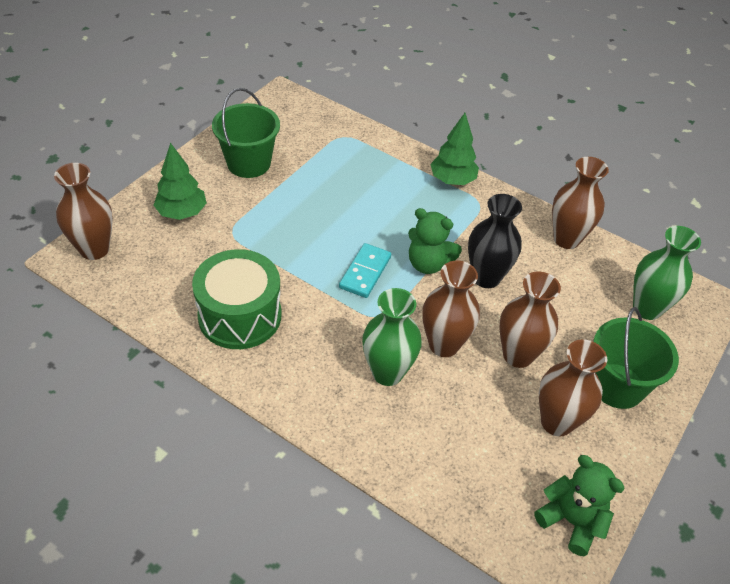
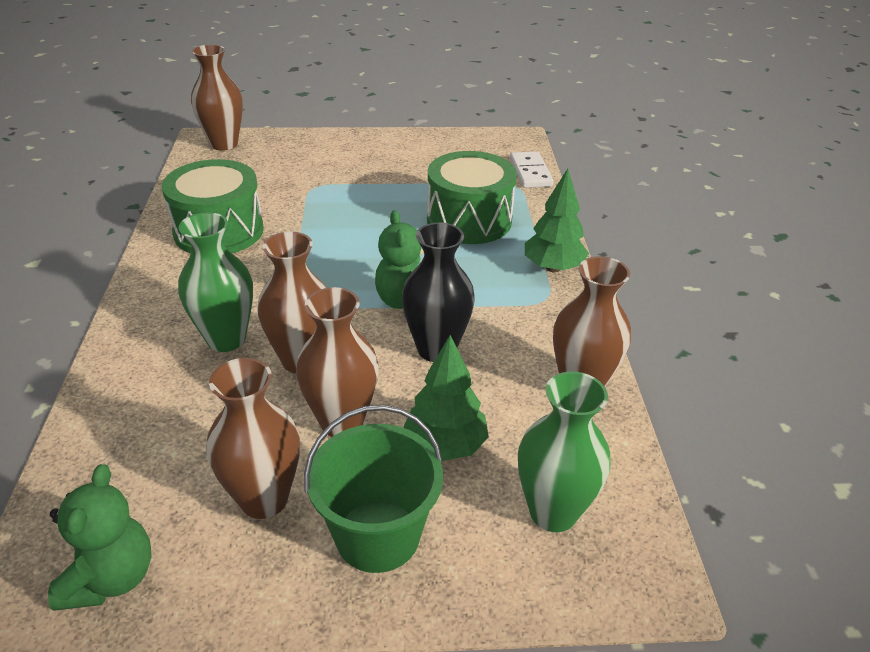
camera: 55 degrees right, 10 degrees down
(182, 213) = (308, 158): green tree -> green tree (445, 445)
(249, 163) = (408, 159): green bucket -> none
(335, 120) = (530, 172): none -> white domino
(363, 182) = (469, 220): none -> green drum
(365, 272) = (348, 271): turquoise domino -> none

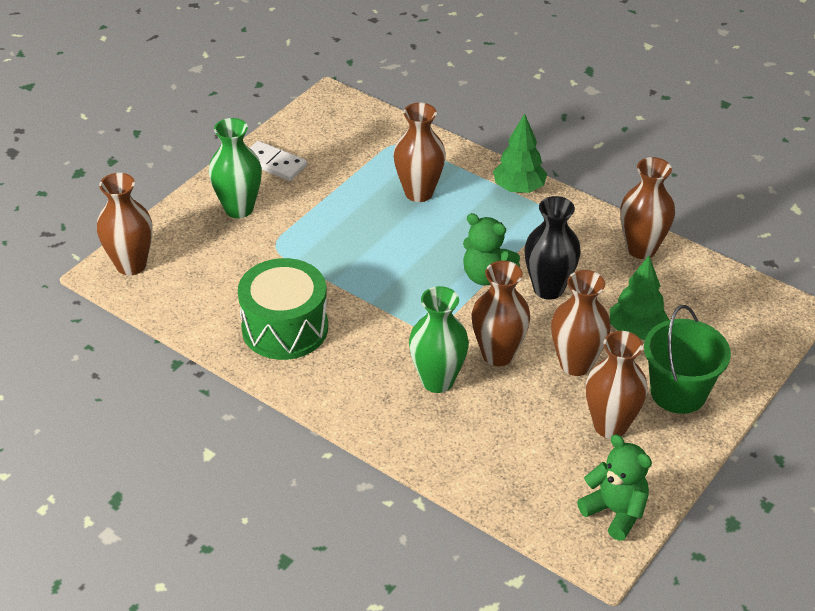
camera: 50 degrees left, 5 degrees up
(469, 220) = (419, 193): green drum -> brown vase
(530, 172) = (389, 125): white domino -> white domino (274, 163)
(553, 512) = (721, 318): green vase -> green vase (239, 208)

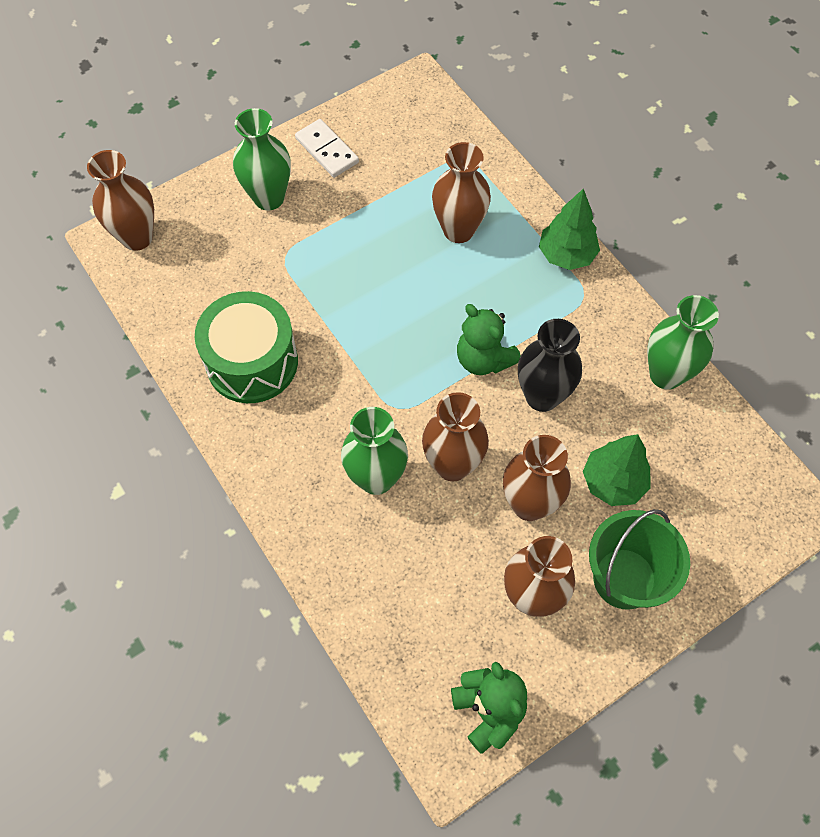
camera: 20 degrees right, 20 degrees up
(641, 249) = (666, 374): brown vase -> green vase

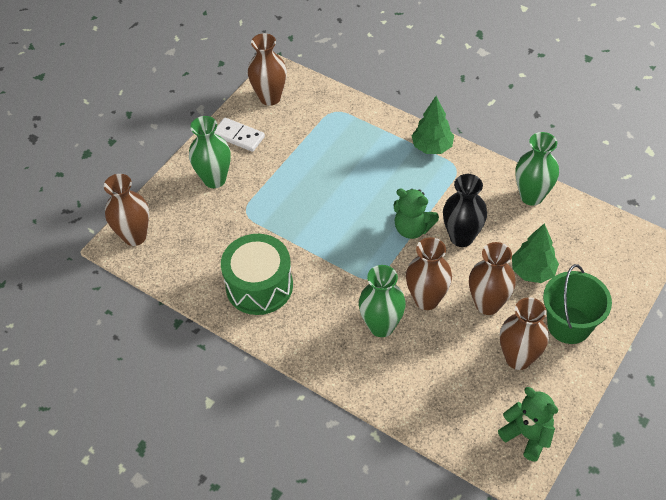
camera: 20 degrees left, 10 degrees down
(458, 230) = (354, 156): brown vase -> brown vase (270, 97)

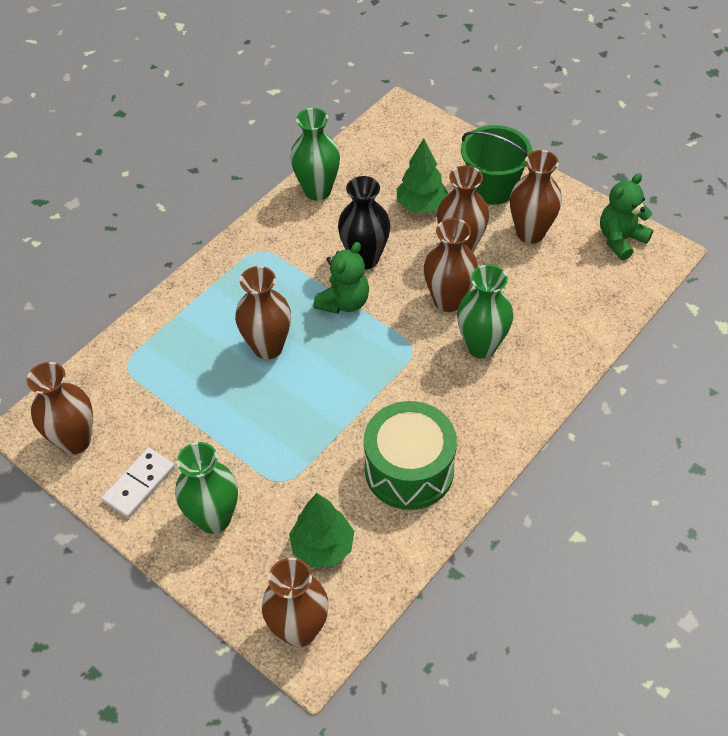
camera: 85 degrees left, 0 degrees up
(361, 187) = (268, 347): none -> brown vase
(432, 147) = (220, 269): green tree -> green tree (322, 546)

